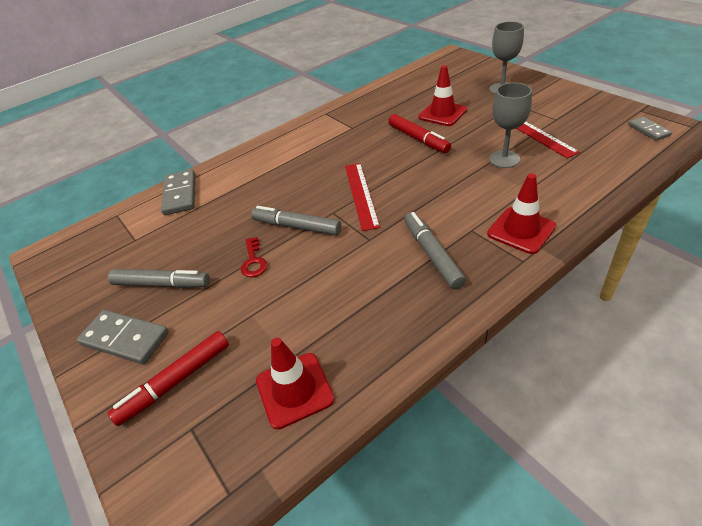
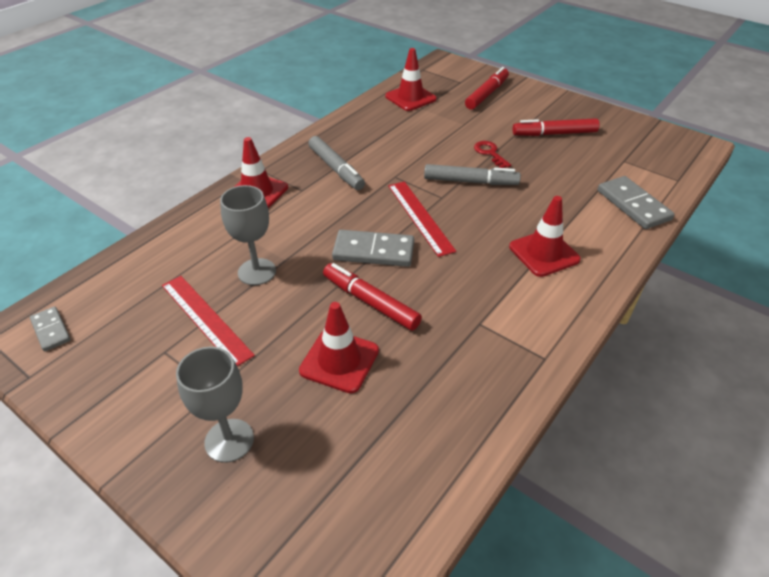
camera: 160 degrees right, 0 degrees up
(125, 338) = (544, 106): grey domino -> grey domino (373, 251)
(162, 284) = (554, 134): grey marker -> red marker
(282, 163) = (544, 253): none -> red traffic cone

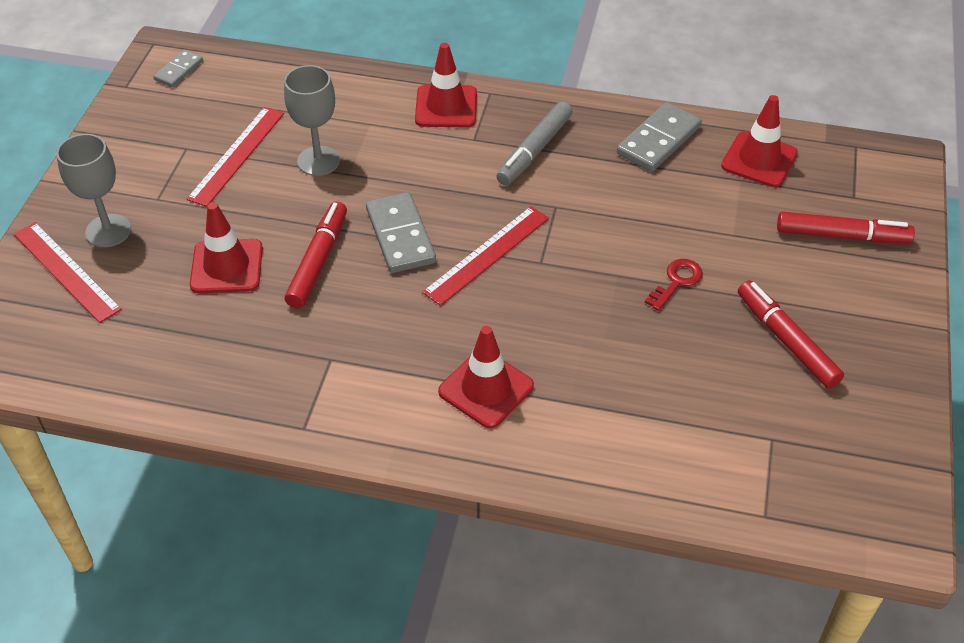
camera: 65 degrees right, 5 degrees up
(261, 491) = (66, 271): none -> red ruler
(470, 182) = (593, 280): grey marker -> none
(633, 205) = (656, 467): grey domino -> grey domino (658, 140)

